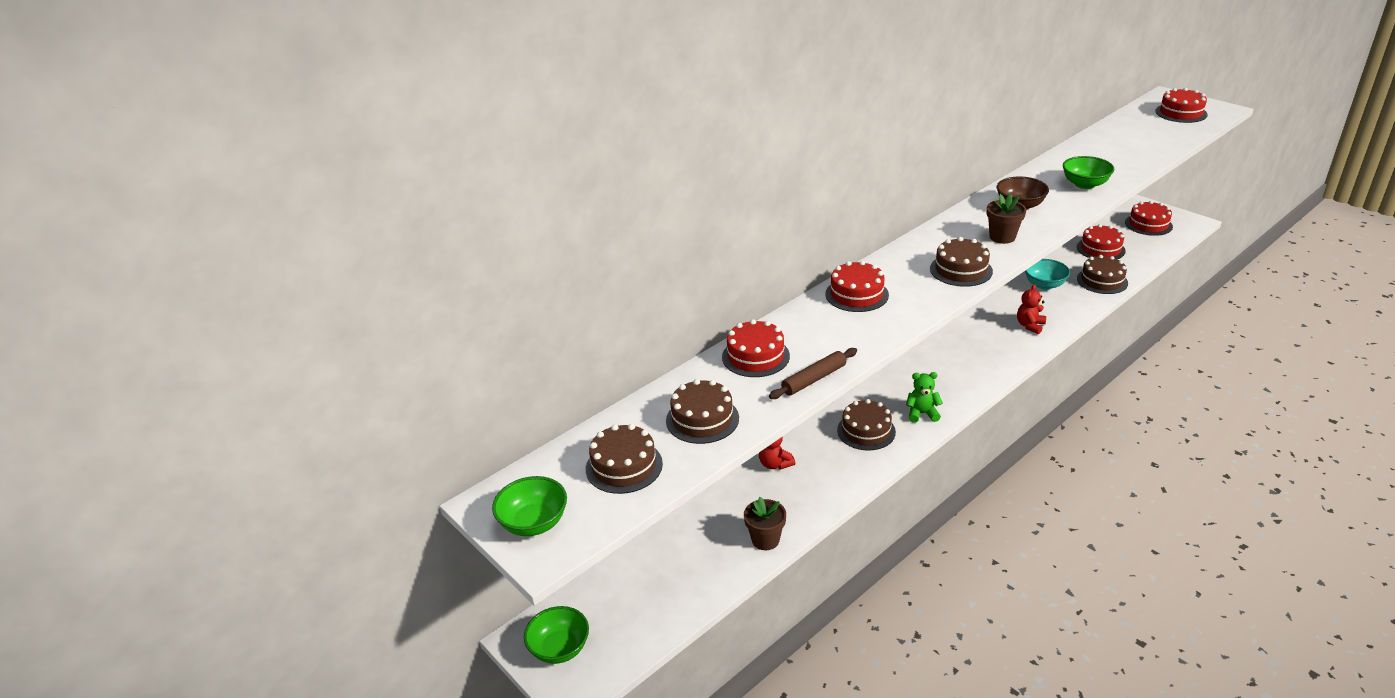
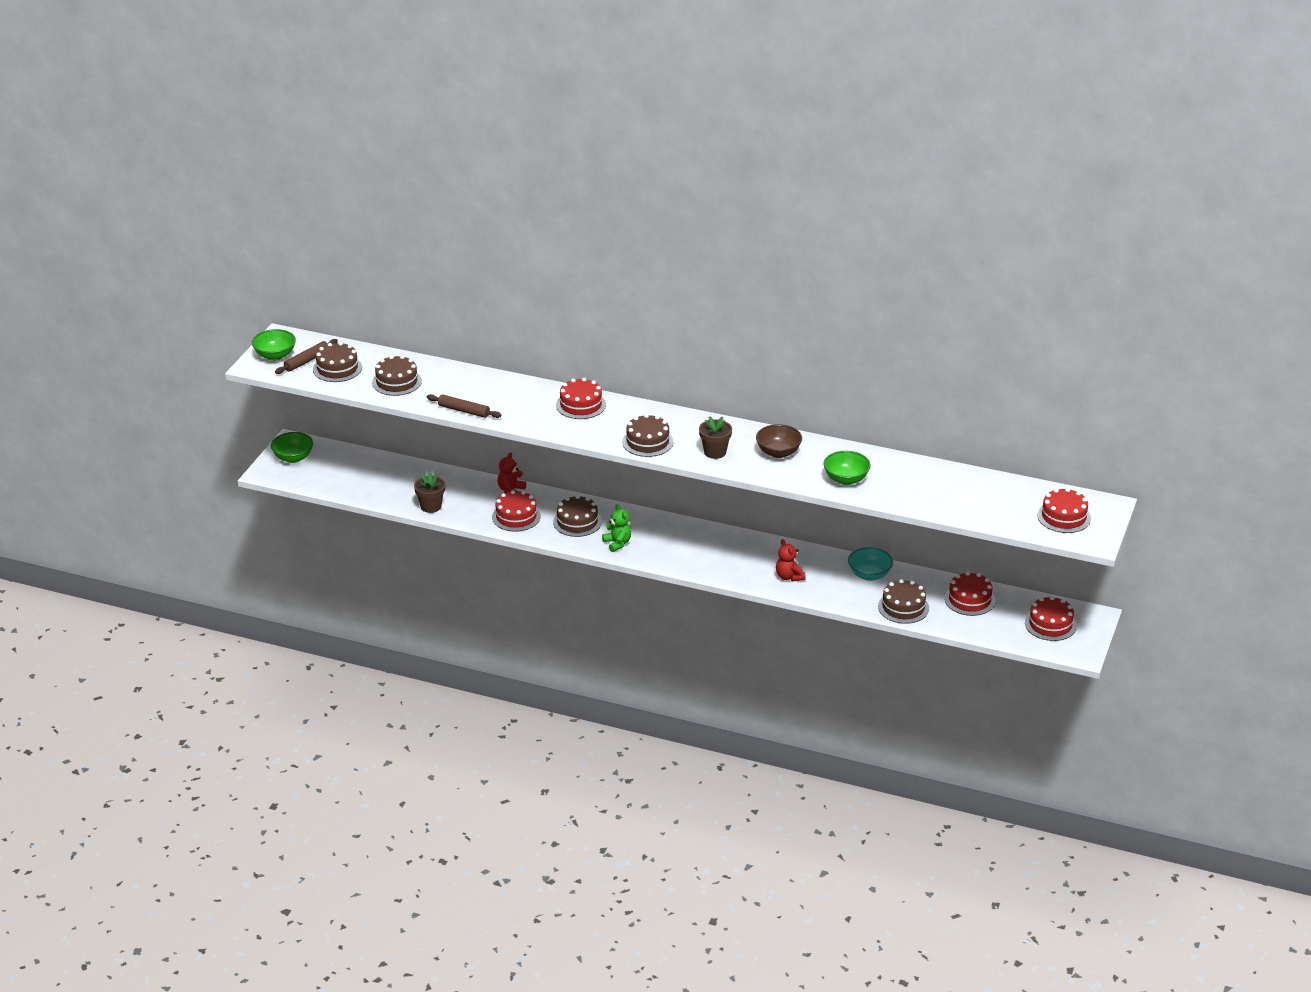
camera: 60 degrees right, 0 degrees up
(578, 492) = (307, 361): none -> brown rolling pin
(755, 356) = (475, 383): red cake -> red cake (516, 517)
(1030, 326) = (789, 577): red teddy bear -> red teddy bear turned 120 degrees counterclockwise

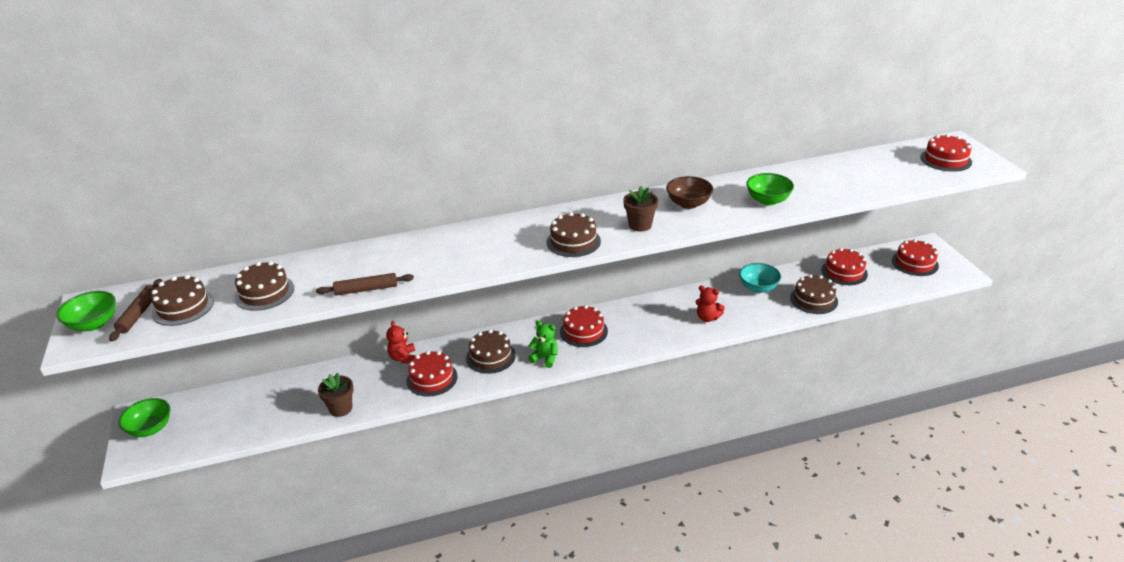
camera: 35 degrees left, 0 degrees up
(581, 405) = (474, 237): red cake -> red cake (583, 331)

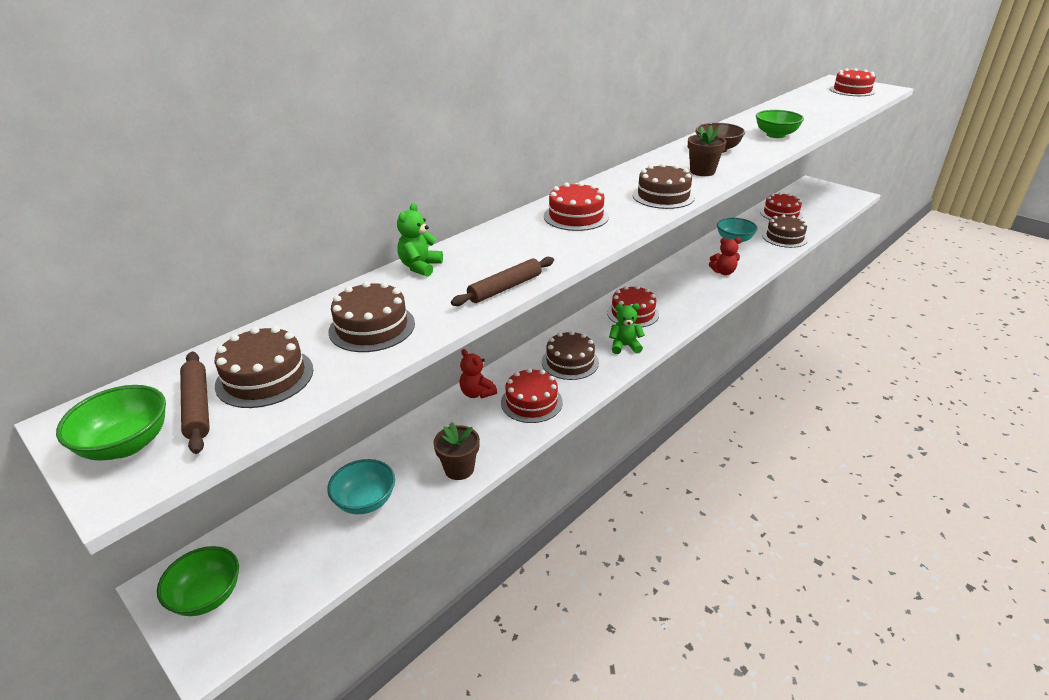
camera: 30 degrees left, 0 degrees up
(270, 407) = (365, 501): none -> turquoise bowl
(338, 255) = (420, 267): none -> green teddy bear
(915, 263) = (819, 196): red cake -> red cake (576, 216)

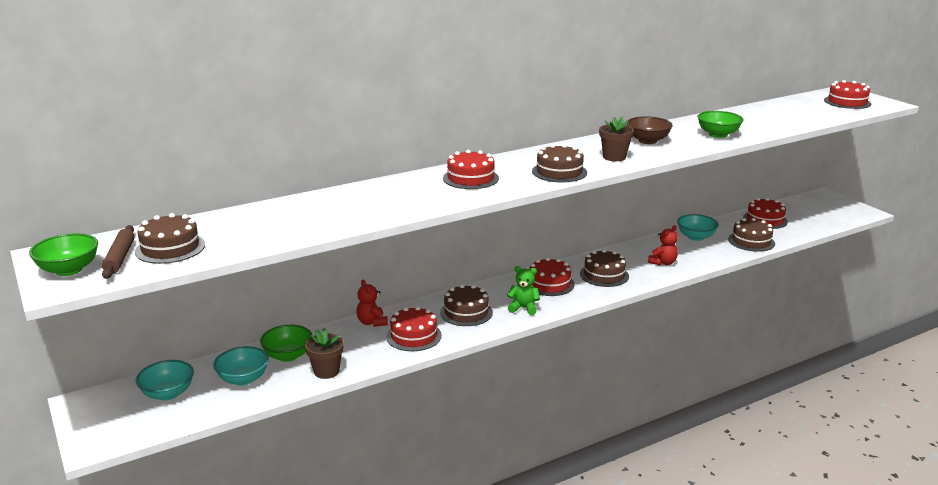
camera: 15 degrees right, 10 degrees down
(207, 596) = (105, 414): green bowl -> green bowl (288, 356)
(279, 544) = (168, 394): none -> turquoise bowl
(372, 327) = (259, 230): brown cake -> brown cake (604, 275)
(420, 267) = (320, 198): green teddy bear -> none
(505, 288) = (372, 219): brown rolling pin -> none
(723, 272) = (663, 263): red teddy bear -> red teddy bear turned 60 degrees counterclockwise

